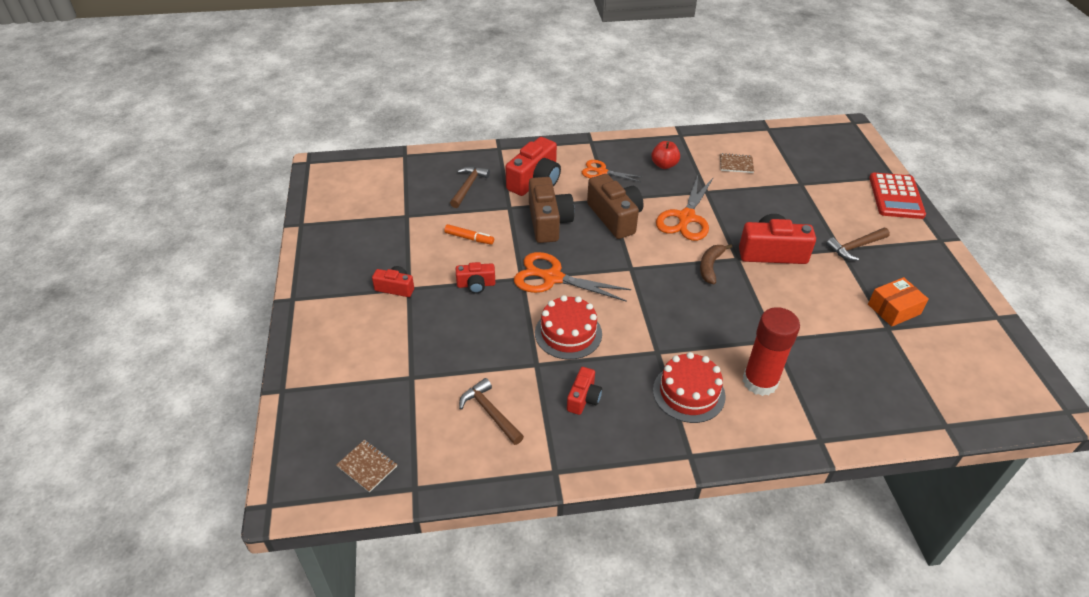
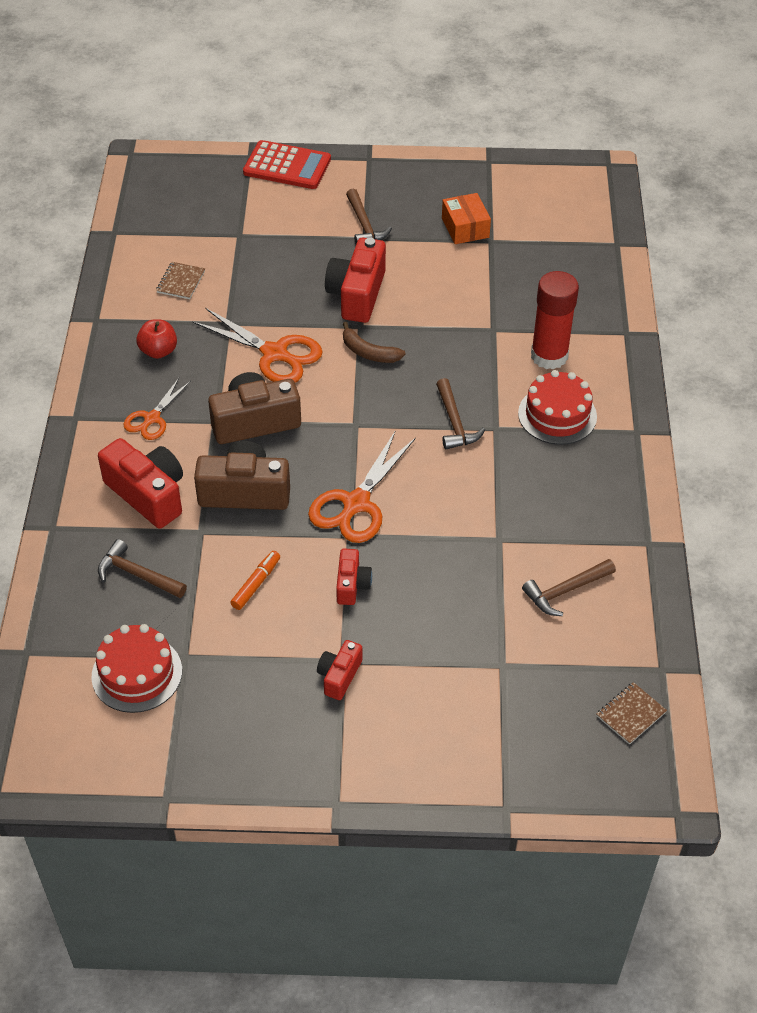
camera: 80 degrees left, 5 degrees up
(568, 333) = (454, 502): red cake -> red cake (137, 673)
(583, 398) = (554, 504): red camera -> none
(654, 325) = (455, 422): none -> brown hammer

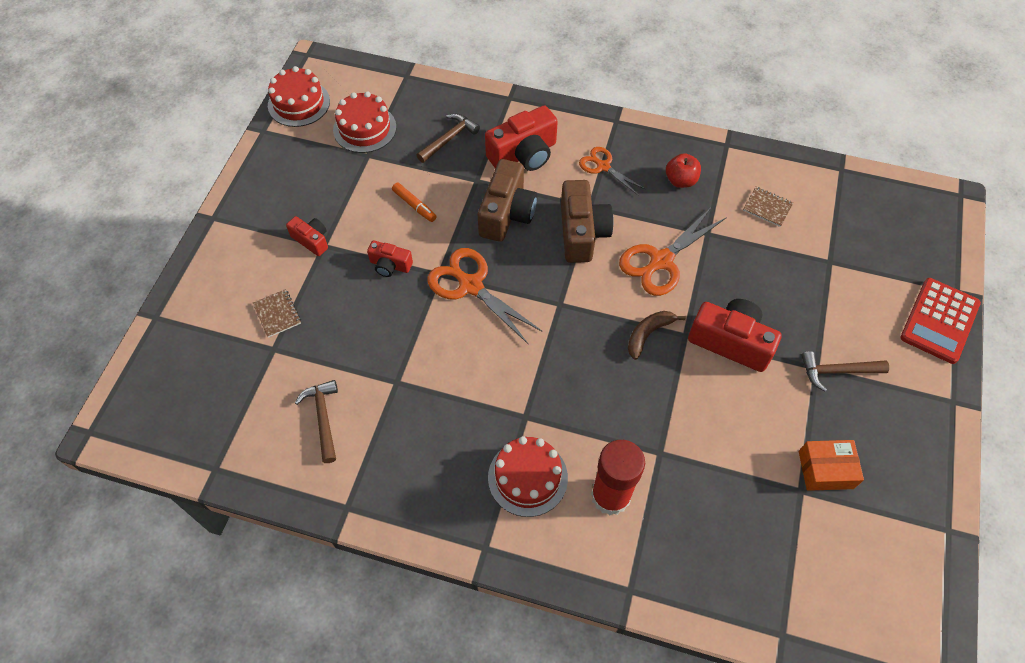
camera: 105 degrees right, 10 degrees up
(102, 770) = (299, 103): none -> red cake
(455, 422) = (541, 383): brown hammer -> none
(631, 714) = (186, 428): brown notebook -> brown notebook (277, 314)

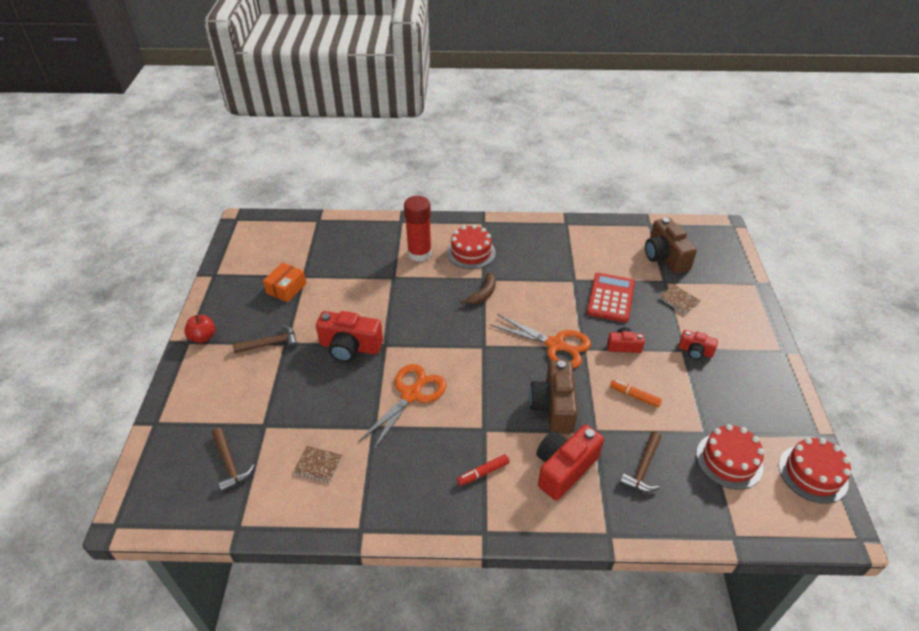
camera: 165 degrees right, 15 degrees down
(323, 418) = (606, 255): brown hammer -> brown hammer (230, 464)
(582, 232) = (484, 404): brown camera -> brown camera (665, 257)
(603, 166) = (483, 473): orange scissors -> red marker
(648, 334) = (412, 340): brown banana -> brown banana (483, 294)
(680, 180) = (404, 475): red apple -> red apple (203, 337)
(825, 469) = (286, 288): orange box -> orange box turned 45 degrees counterclockwise
(939, 321) = (179, 395): red calculator -> red calculator (610, 298)

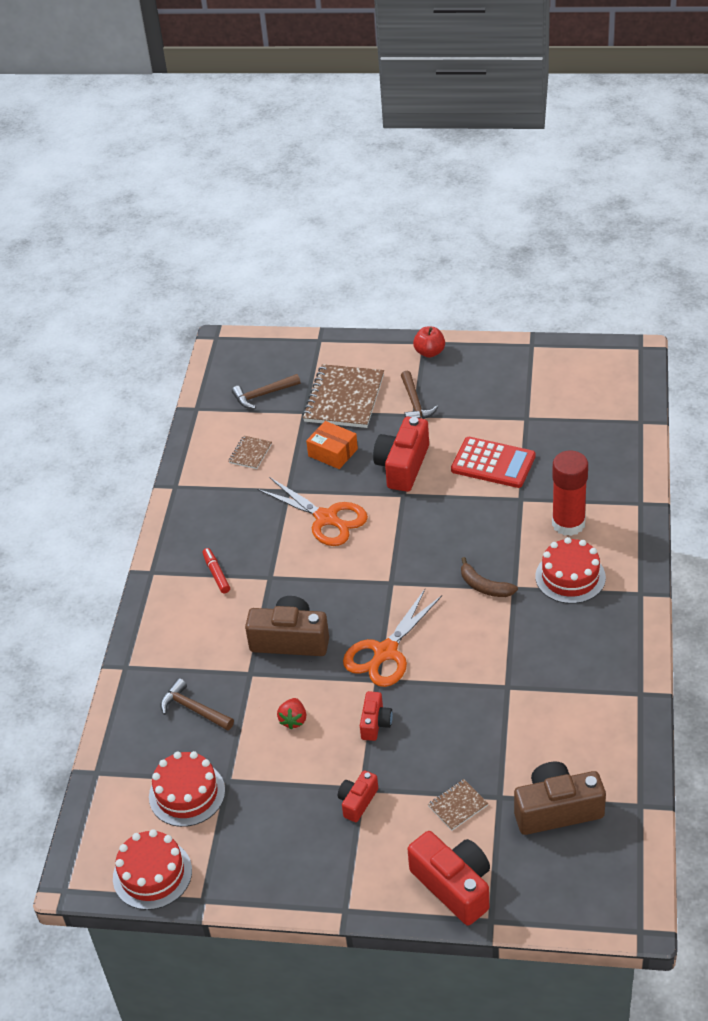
camera: 100 degrees right, 0 degrees up
(252, 395) = (344, 398): none -> brown notebook
(286, 288) = (504, 406): orange box -> orange box (333, 452)
(564, 468) = (208, 640): red camera -> red camera (454, 886)
(610, 298) = (468, 724): red calculator -> red calculator (493, 463)
(634, 396) = (293, 720): orange marker -> red strawberry

